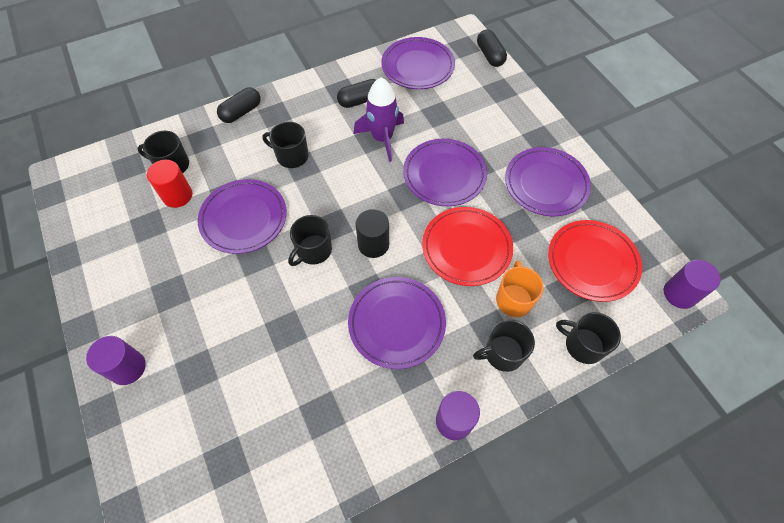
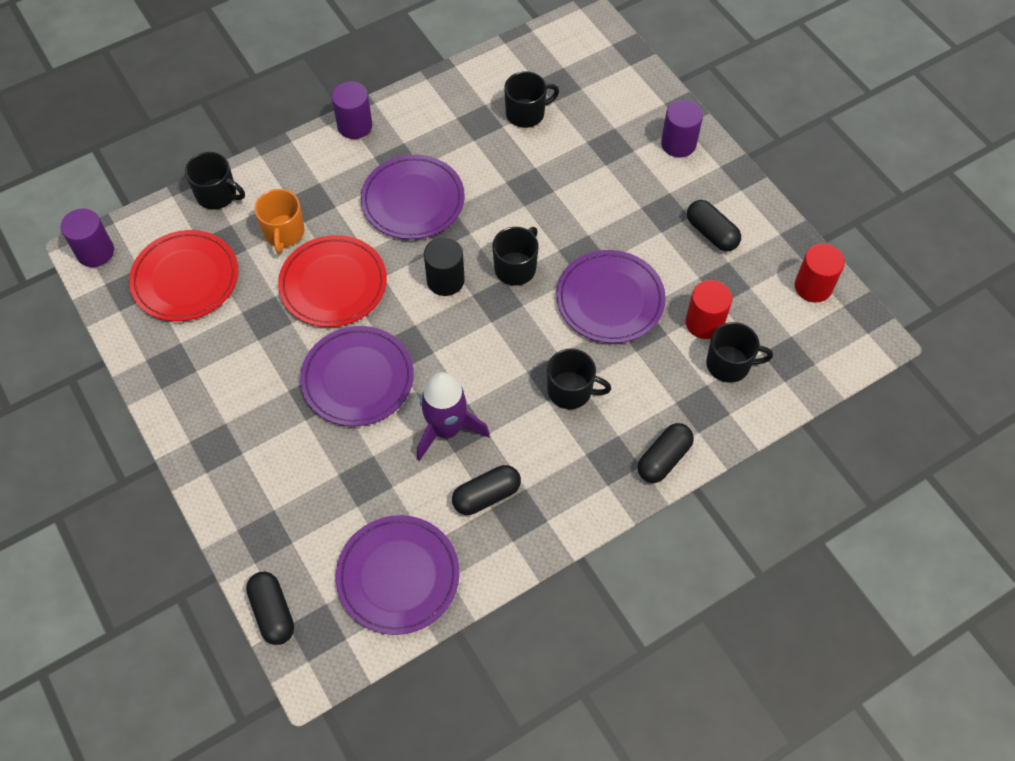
camera: 175 degrees right, 0 degrees up
(79, 216) = (813, 286): none -> red cylinder
(139, 269) = (711, 233): none -> black capsule
(503, 353) = (302, 182): black mug -> black mug (526, 113)
(546, 184) = (221, 375): purple plate -> none

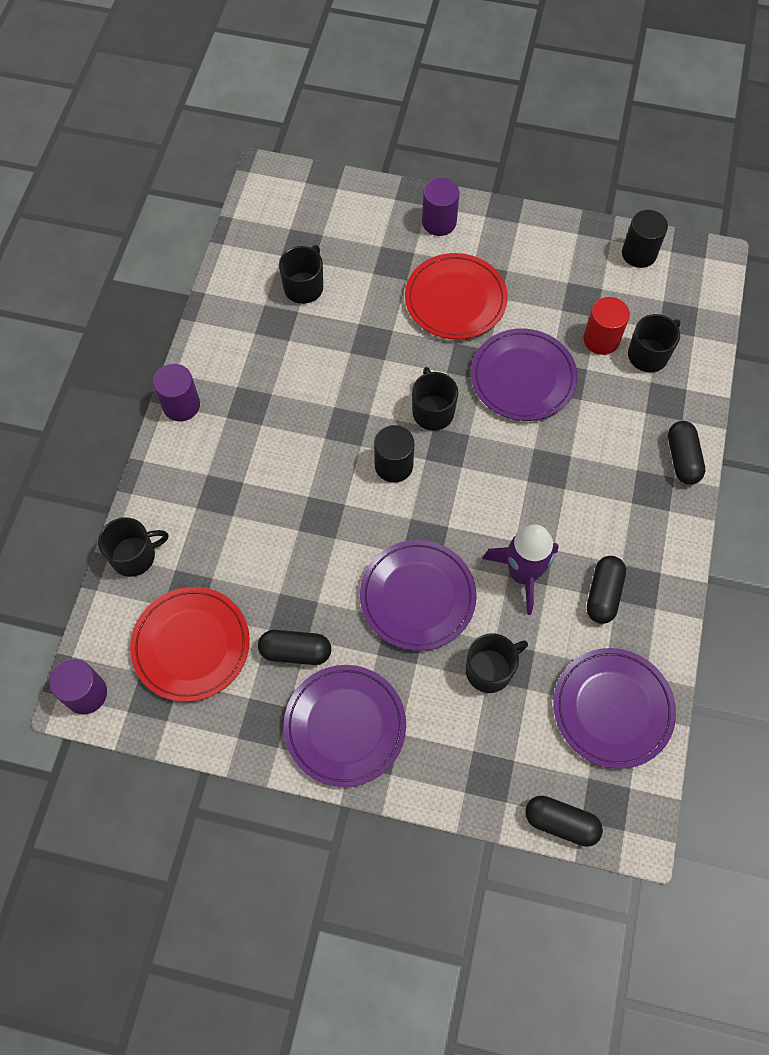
camera: 45 degrees left, 5 degrees up
(284, 233) = (227, 538): orange mug -> none
(333, 284) = (314, 543): red plate -> red plate (455, 300)
(413, 200) = (298, 426): purple plate -> purple plate (345, 726)
(571, 391) = (572, 467): black mug -> black mug (490, 670)
(711, 233) = (534, 271): black capsule -> black capsule (295, 651)
(813, 286) = (639, 253): red cylinder -> black cylinder

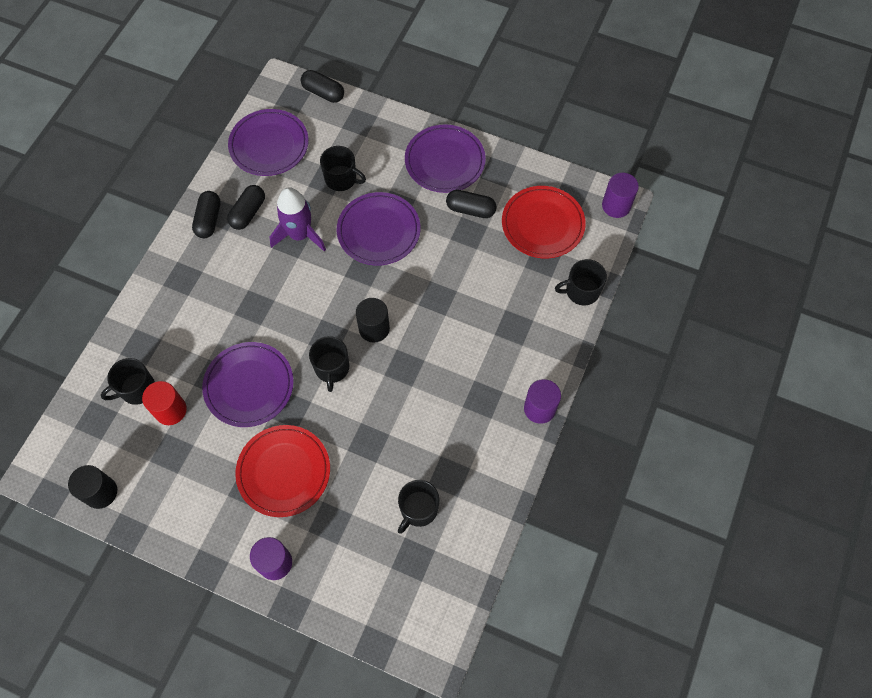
camera: 170 degrees left, 0 degrees up
(490, 670) = (341, 179): black mug -> black mug turned 135 degrees counterclockwise
(682, 459) = (150, 298): black capsule -> black capsule (209, 220)

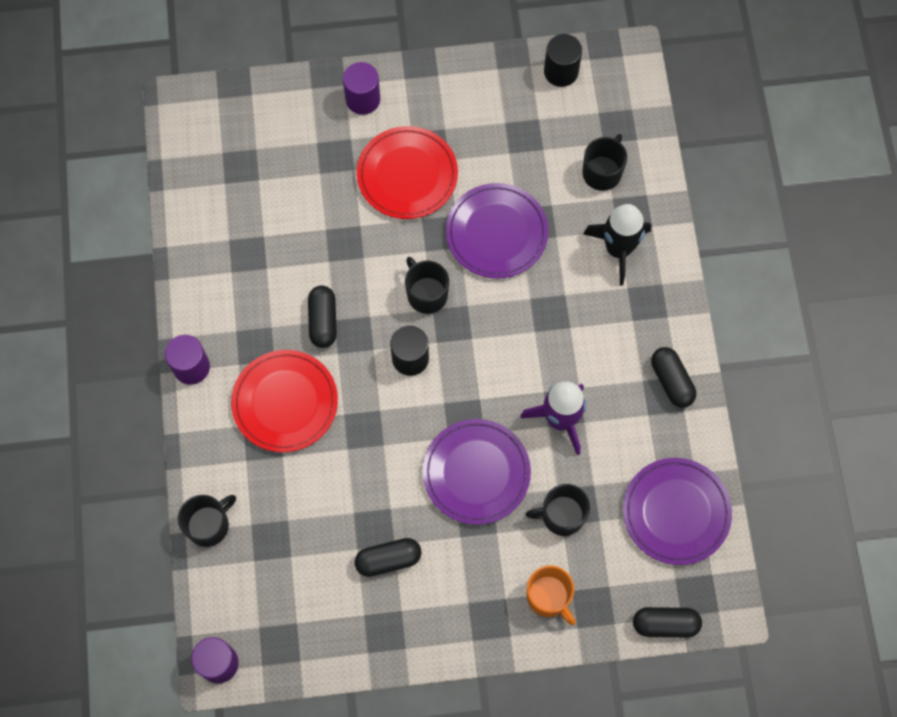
camera: 150 degrees right, 5 degrees up
(170, 410) = (555, 171): red cylinder -> none
(172, 325) = (618, 249): none -> black rocket
(248, 213) = (635, 413): black capsule -> black capsule (323, 321)
(382, 140) = (548, 597): none -> orange mug
(418, 509) = (260, 209): black mug -> none
(445, 161) = (456, 609): purple plate -> none
(542, 224) = (294, 587): red plate -> red plate (285, 402)

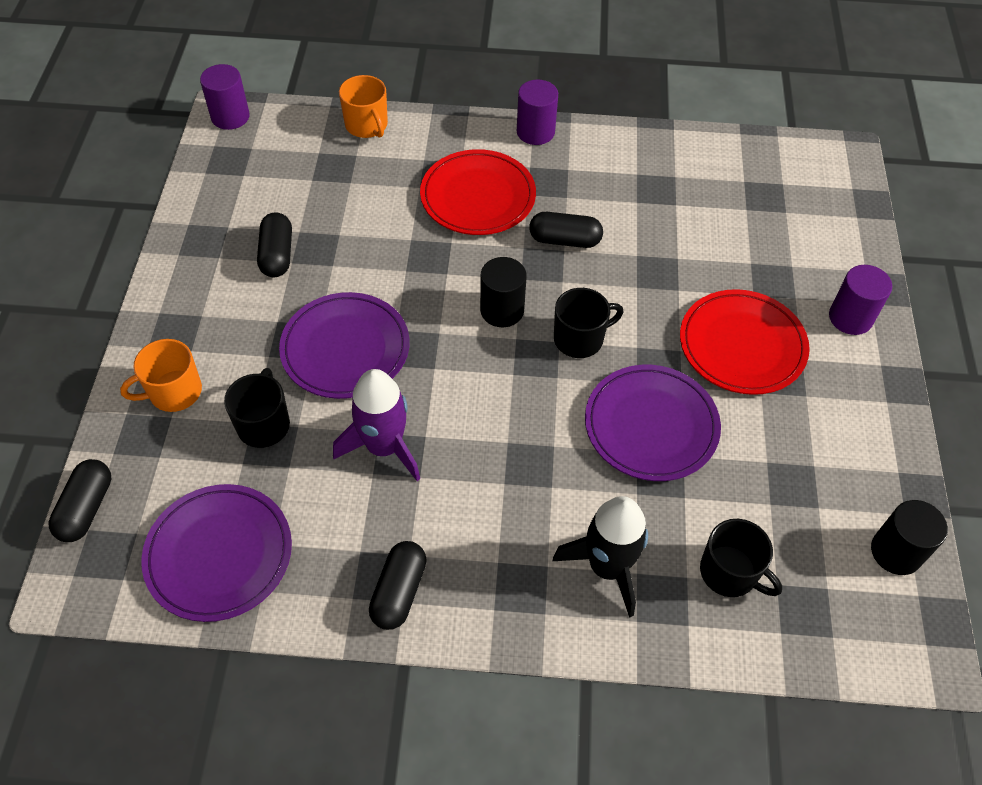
camera: 100 degrees right, 15 degrees down
(209, 525) = (367, 125): black mug -> orange mug
(671, 381) = (399, 592): black capsule -> black capsule turned 60 degrees counterclockwise

